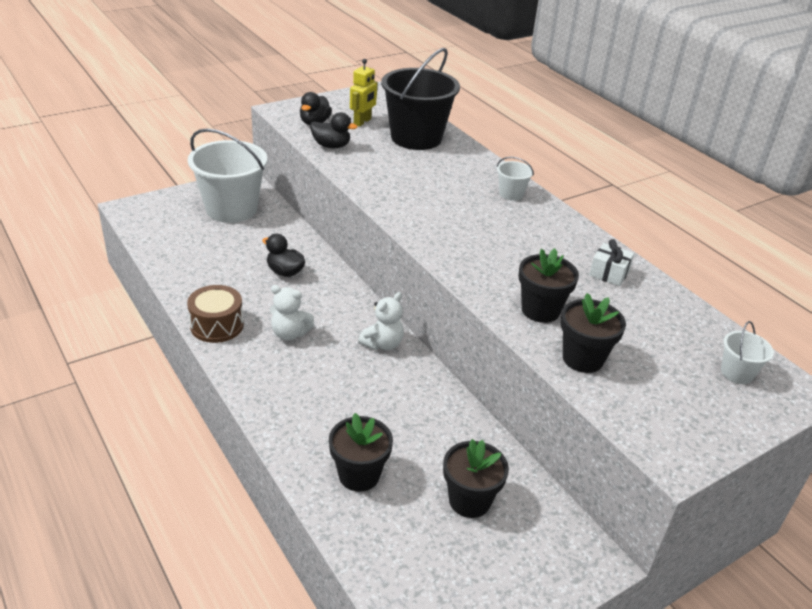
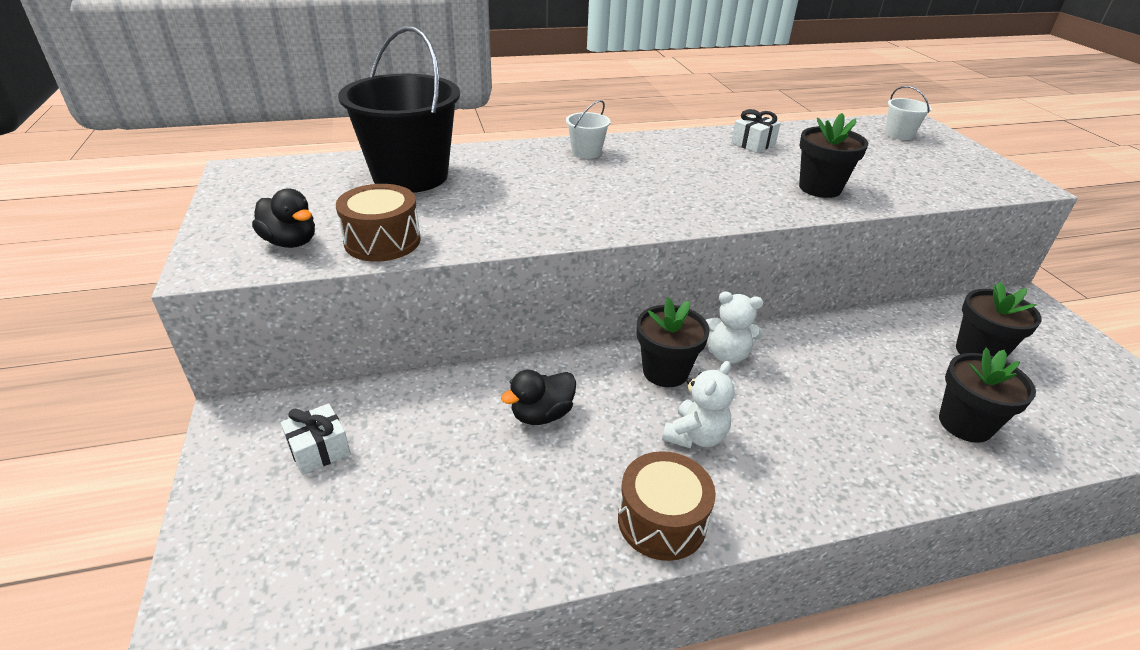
camera: 70 degrees left, 0 degrees up
(231, 209) = (319, 450): white bucket -> white gift
(331, 146) = (382, 241): black duck -> brown drum
(362, 122) = (327, 203): yellow robot -> none
(382, 344) = (727, 355): white teddy bear -> white teddy bear turned 135 degrees clockwise
(582, 359) = (897, 187): black flower pot -> black flower pot (665, 371)

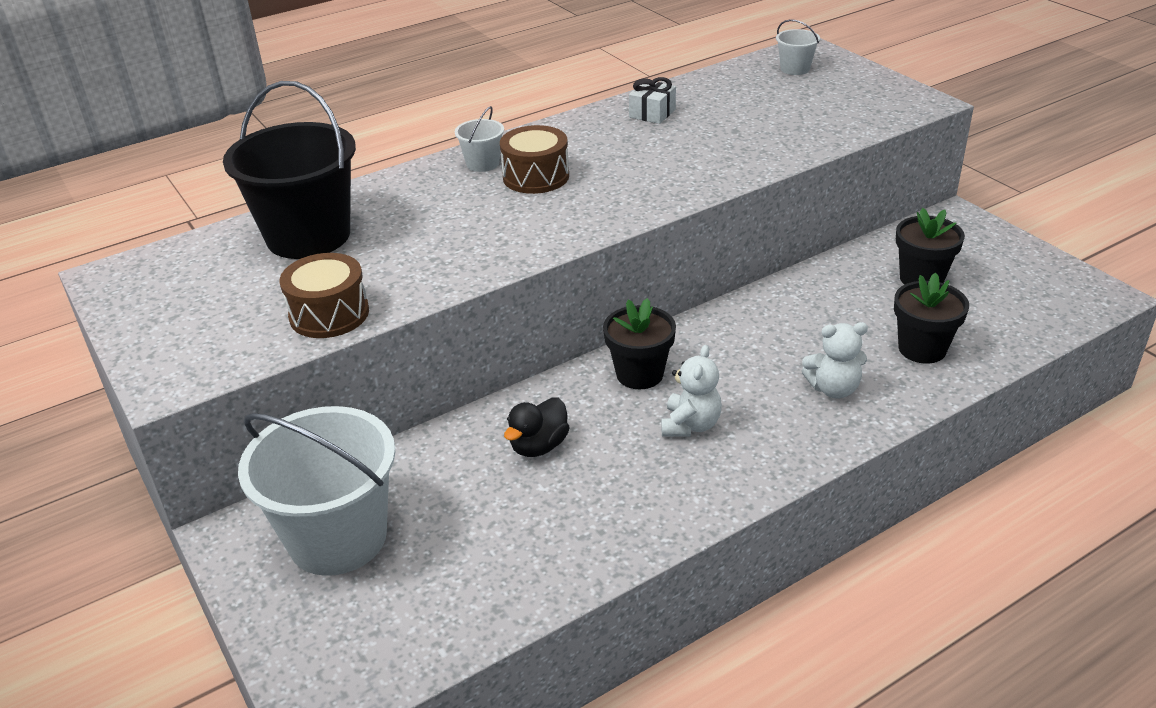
camera: 15 degrees left, 0 degrees up
(291, 242) = (233, 339): black duck -> none
(319, 450) = (337, 537): white gift -> white bucket
(662, 521) = (688, 503): brown drum -> brown drum (536, 177)
(727, 355) = (692, 342): white teddy bear -> white teddy bear (833, 389)
(820, 188) = (735, 151): black flower pot -> none

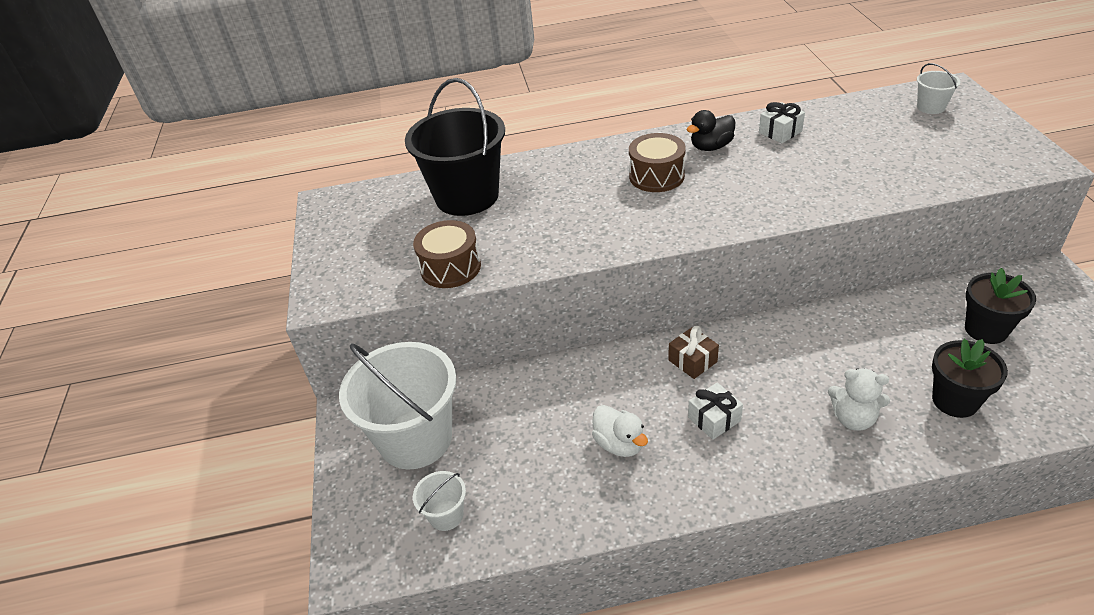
camera: 25 degrees right, 5 degrees up
(482, 164) = (621, 156): white bucket -> white bucket (446, 515)
(539, 446) = (587, 404): black duck -> black duck (711, 147)
(596, 477) = (619, 444): none -> white duck
(639, 374) = (692, 361): black flower pot -> brown gift
(690, 425) = (714, 419): white teddy bear -> white gift

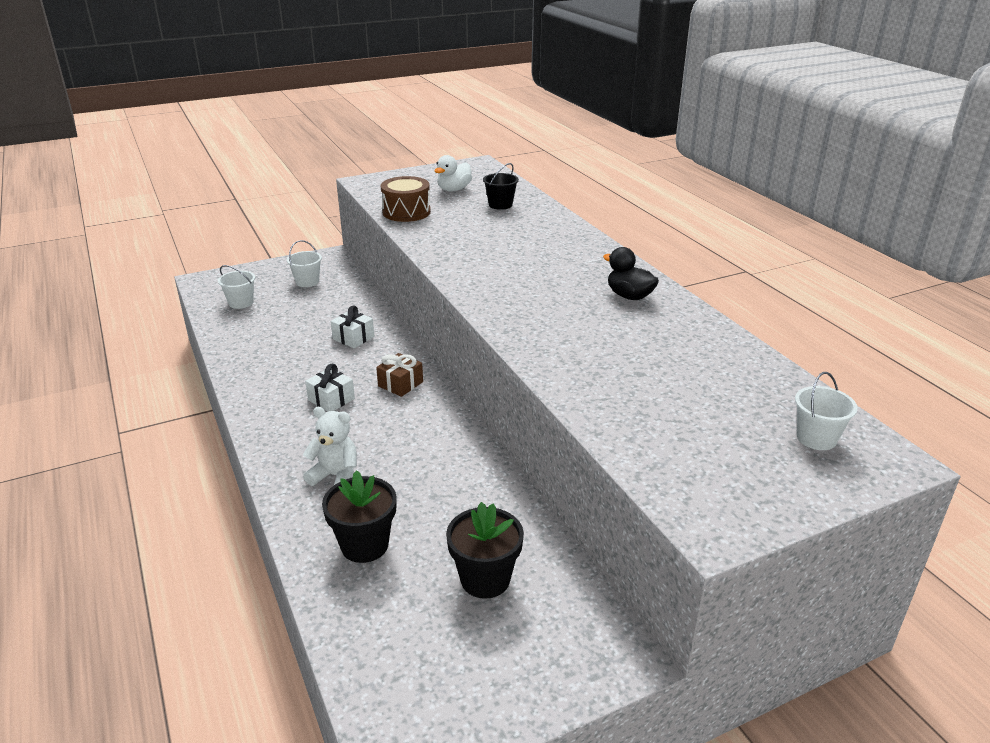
camera: 70 degrees right, 10 degrees down
(416, 438) = (307, 282): white bucket -> white bucket, size x0.43
(467, 196) = (500, 205): black bucket -> black bucket, size x0.43
(619, 444) = (303, 358): white duck -> white duck (454, 189)
(656, 176) = (562, 274): brown drum -> none
(780, 132) = (682, 332): white gift -> white gift (353, 338)
(853, 418) = (335, 476): white teddy bear -> white teddy bear turned 105 degrees clockwise

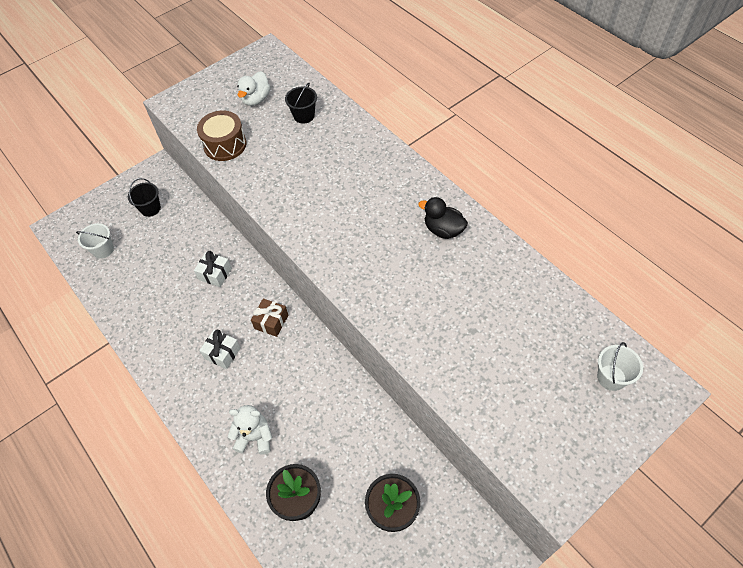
camera: 10 degrees left, 25 degrees up
(307, 282) = (150, 208): white bucket -> black bucket

